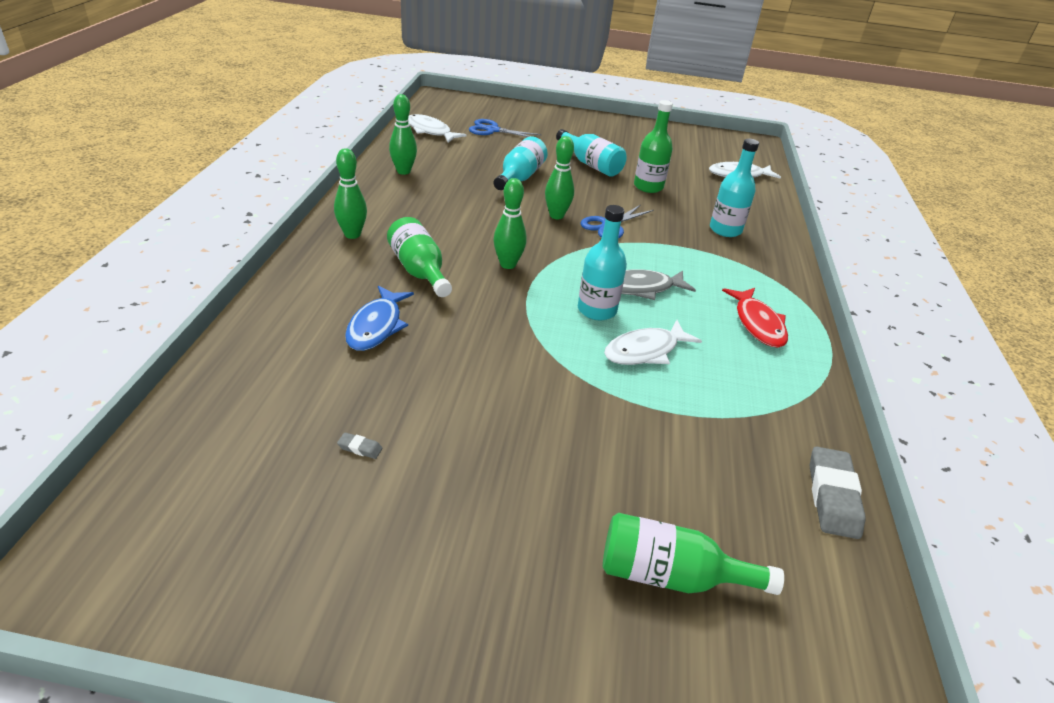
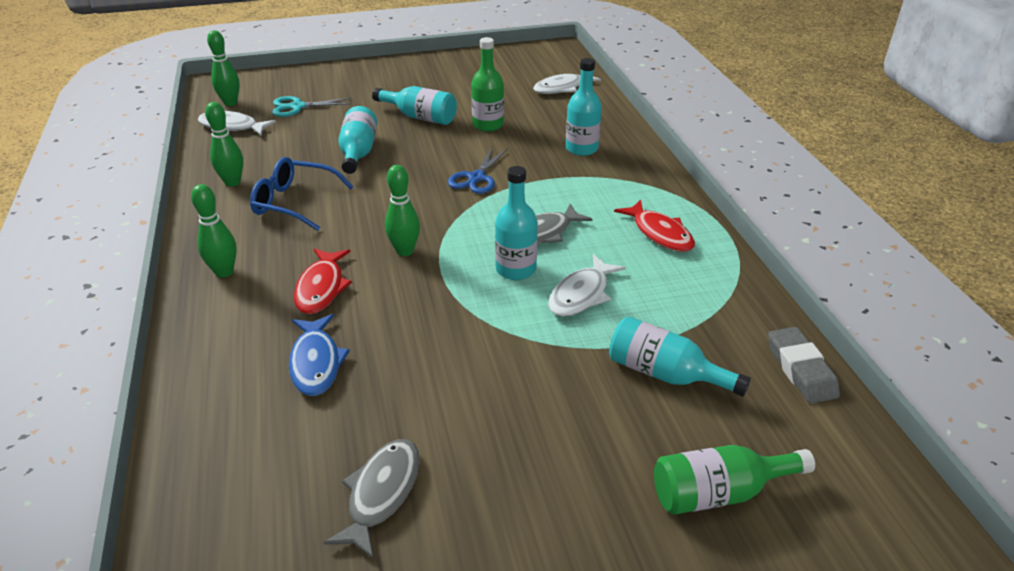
camera: 20 degrees left, 0 degrees up
(360, 448) = (381, 493): grey eraser -> grey fish
(419, 271) = (321, 288): green bottle -> red fish
(442, 200) = (295, 202): none -> blue glasses
(492, 130) = (297, 107): blue scissors -> turquoise scissors
(556, 216) = (420, 183): green bowling pin -> green bowling pin (230, 103)
(684, 447) = (665, 374): none -> turquoise bottle

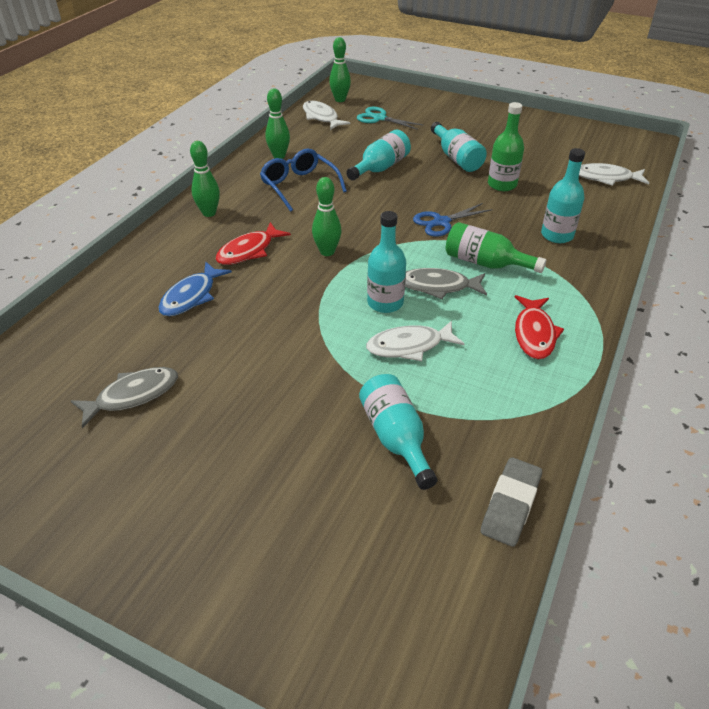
camera: 40 degrees right, 5 degrees up
(719, 492) = (324, 542): green bottle -> green bottle (485, 263)

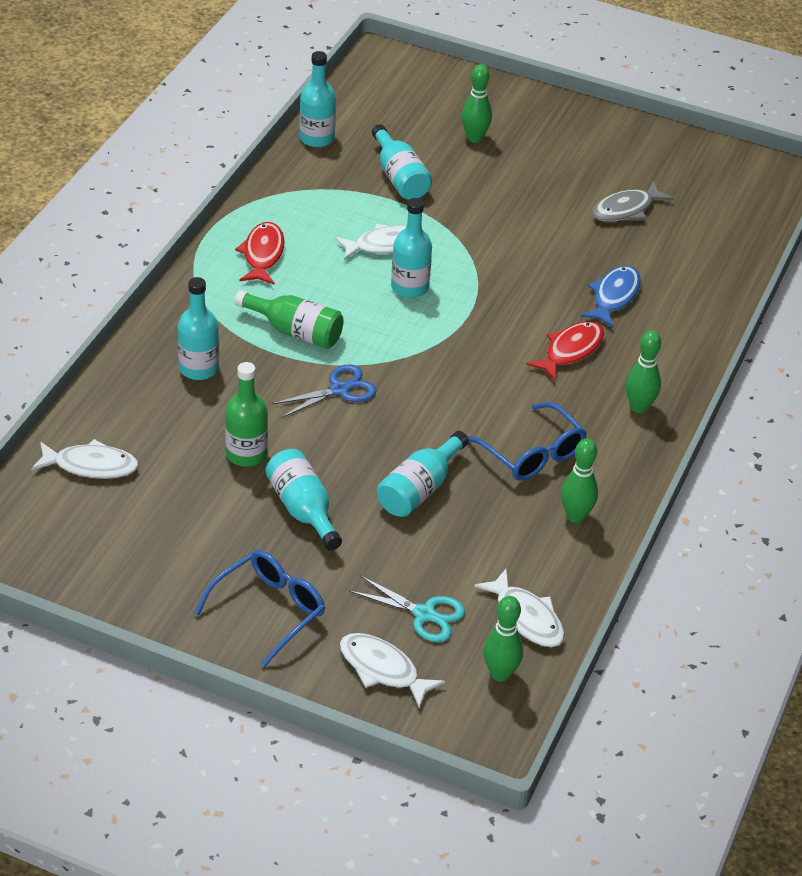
camera: 175 degrees right, 0 degrees up
(327, 252) = (478, 348): green bowling pin -> green bowling pin (474, 138)
(402, 101) = (383, 669): none -> white fish
(438, 286) = (352, 304): grey fish -> none
(468, 119) = (268, 611): none -> blue glasses
(510, 505) = (317, 138): grey eraser -> turquoise bottle

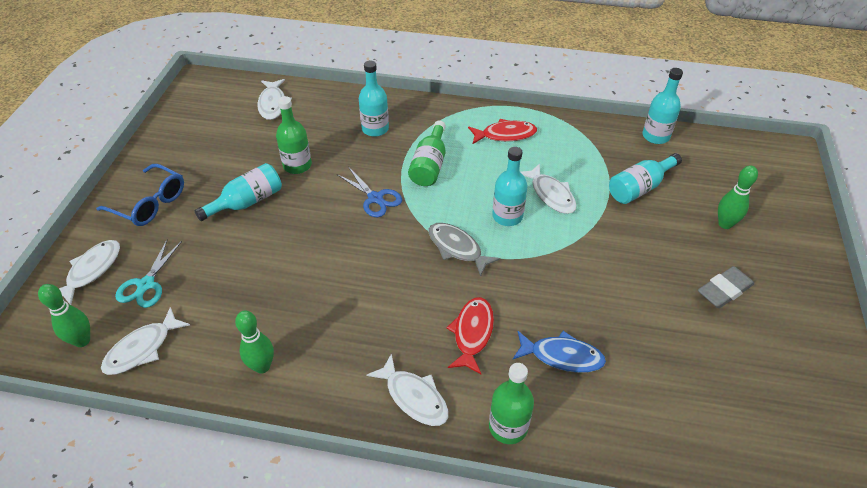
camera: 80 degrees right, 5 degrees up
(419, 489) = (278, 260): turquoise bottle -> none
(532, 453) = (333, 324): blue glasses -> none
(562, 170) = (724, 290): none -> grey eraser
(571, 351) = (472, 333): red fish -> red fish turned 105 degrees counterclockwise
(626, 209) = (698, 349): grey fish -> grey fish (457, 248)
(639, 407) = (414, 397): green bowling pin -> white fish
(684, 351) = (508, 427): none -> green bottle

